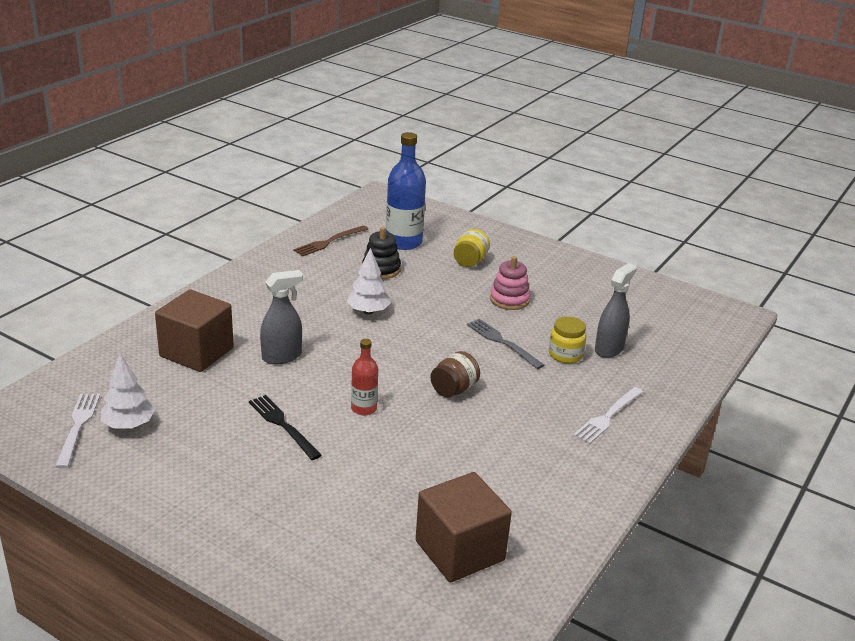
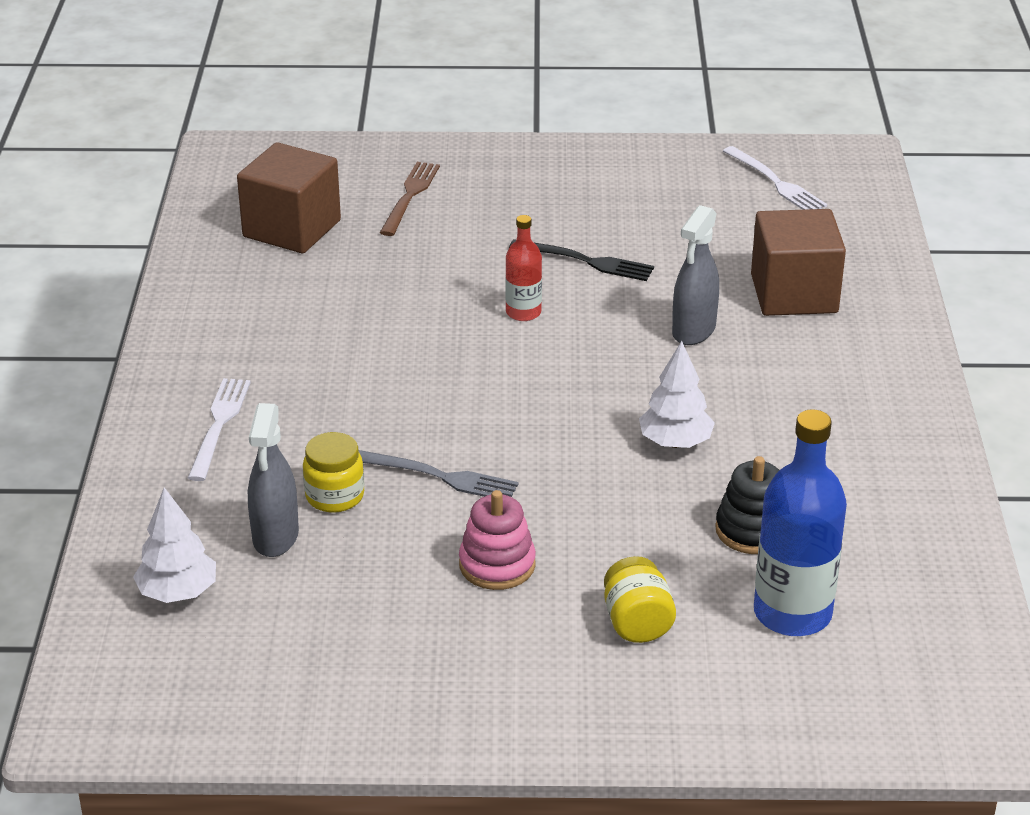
camera: 150 degrees right, 5 degrees up
(128, 425) = (733, 202): white tree -> white tree (178, 592)
(328, 242) = (904, 549): brown fork -> brown fork (410, 195)
(454, 389) = (442, 378): brown jar -> none

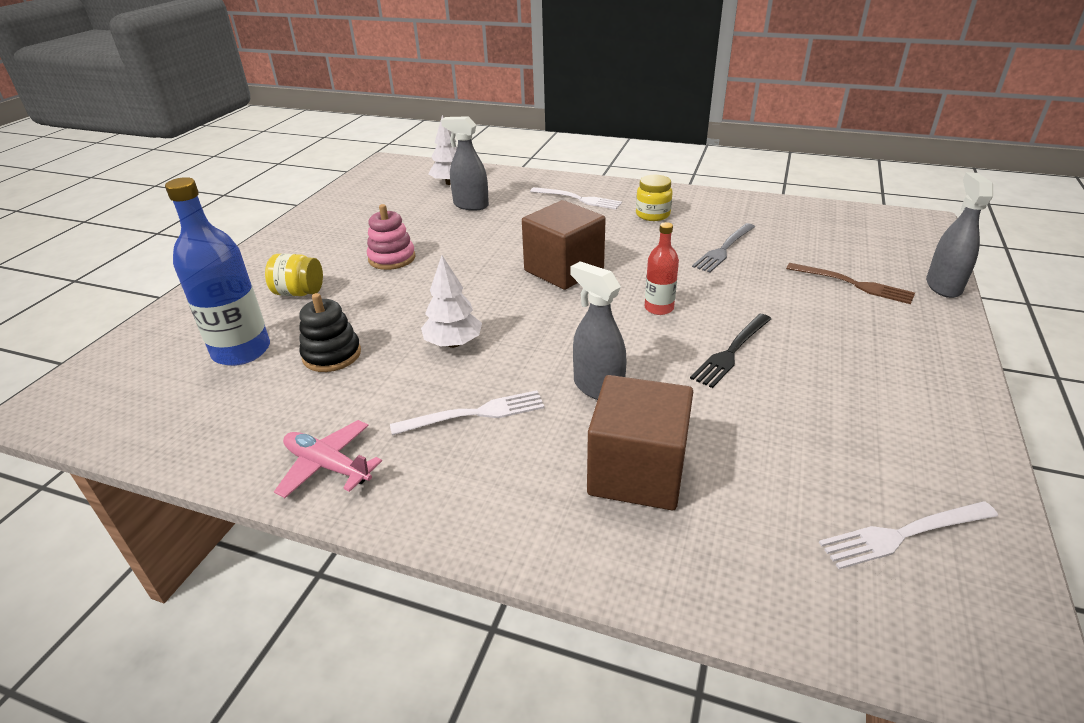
camera: 110 degrees right, 0 degrees up
(292, 229) = (801, 235): brown cube -> brown cube (564, 270)
(335, 496) = (492, 222): yellow jar -> yellow jar (652, 215)
(392, 147) = (943, 286): none -> grey spray bottle
(442, 477) = (484, 253): grey fork -> grey fork (723, 249)
(780, 395) = (476, 413): none -> white fork
(911, 463) = (328, 466): none -> pink plane

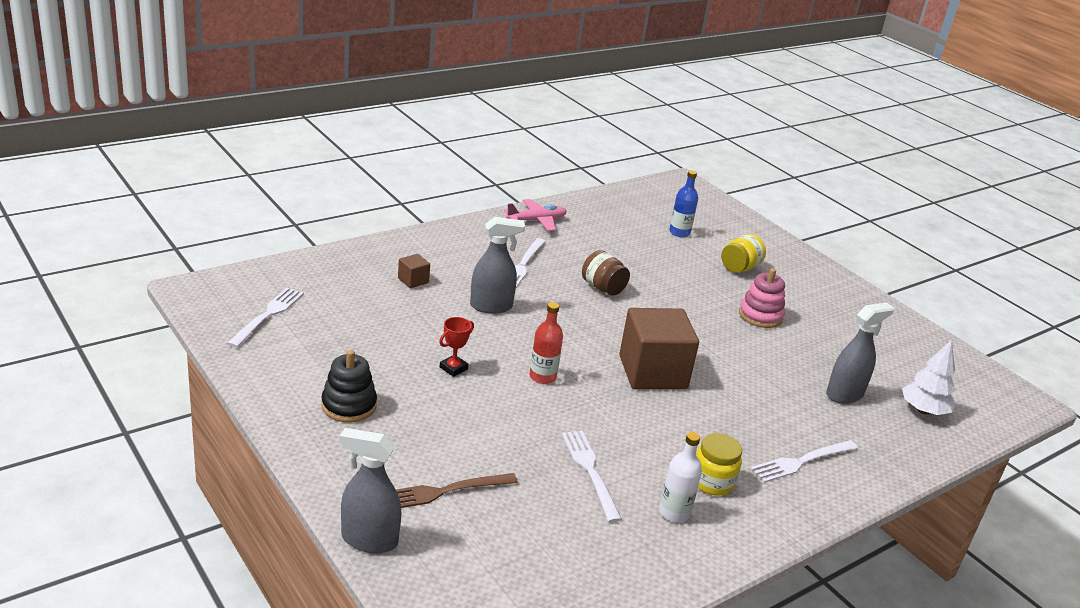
camera: 120 degrees right, 5 degrees down
(241, 351) = (679, 232): blue bottle -> blue bottle, size x0.54
(332, 355) = (640, 252): black stacking toy -> black stacking toy (349, 405)
(453, 343) = (603, 288): white tree -> brown jar
(637, 472) = (413, 280): brown cube -> brown cube, size x0.43
(703, 216) = (674, 512): none -> white bottle
(723, 249) = (589, 470): grey fork -> white fork
(731, 352) = (453, 368): black fork -> red trophy
(943, 286) = (369, 540): grey spray bottle -> grey spray bottle turned 150 degrees clockwise

